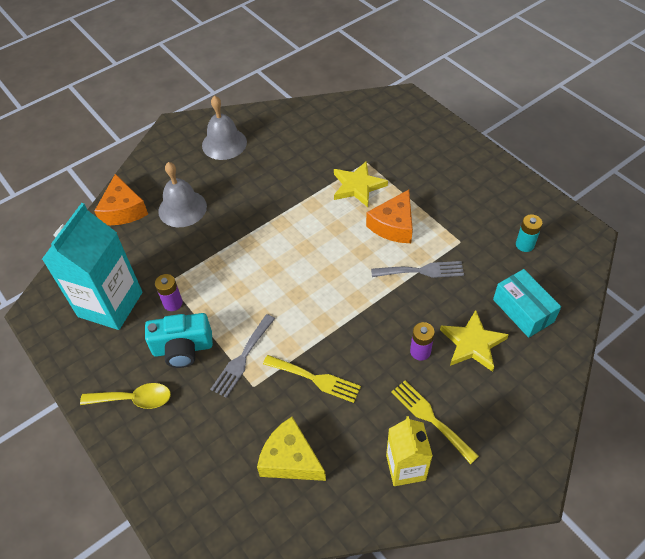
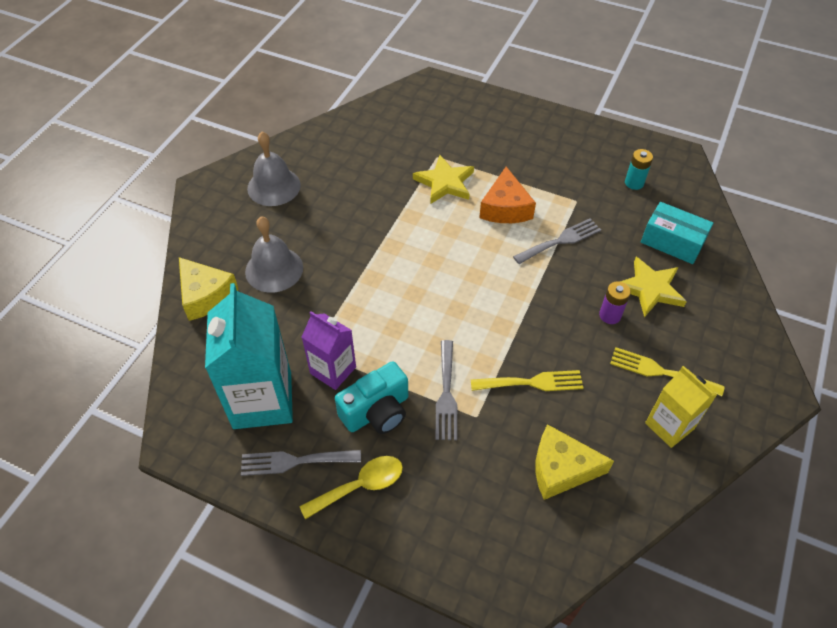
camera: 30 degrees left, 0 degrees up
(102, 359) = (294, 461): none -> grey fork
(123, 210) = (205, 295): orange cheese -> yellow cheese
(173, 303) = (333, 370): purple battery -> purple carton

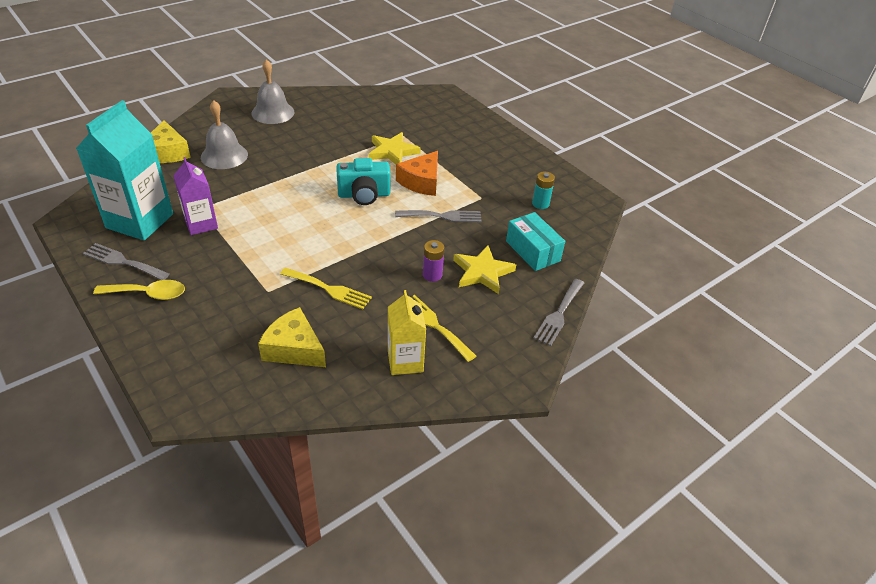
camera: 25 degrees right, 10 degrees down
(377, 411) = (204, 258): turquoise camera -> turquoise camera (364, 195)
(446, 394) = (261, 269): grey fork -> grey fork (559, 314)

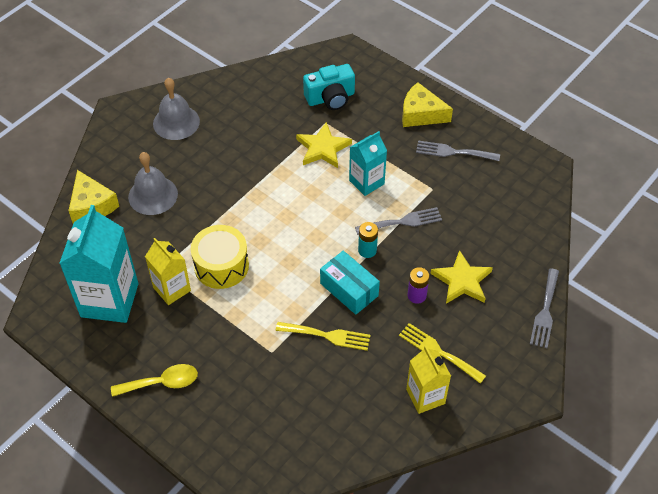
camera: 10 degrees left, 10 degrees up
(123, 262) = (118, 352): grey fork -> grey fork (453, 152)
(201, 224) = (172, 289): purple carton -> yellow carton
(256, 216) = (221, 266): none -> yellow drum
(294, 349) = (322, 408): yellow cheese -> yellow cheese (421, 114)
(364, 195) = (316, 213): turquoise camera -> turquoise camera (330, 98)
(421, 182) = (366, 182): orange cheese -> turquoise carton
(533, 251) = (501, 244): turquoise box -> turquoise box (349, 289)
(540, 204) = (492, 183): turquoise battery -> turquoise battery (367, 250)

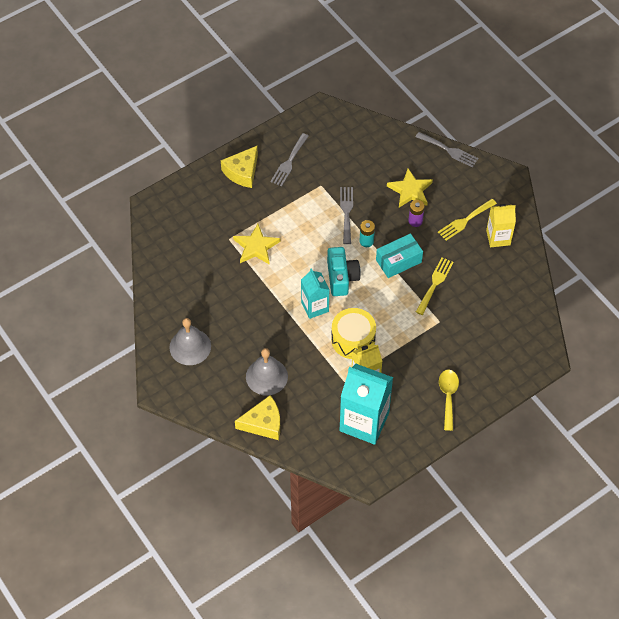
camera: 75 degrees left, 5 degrees up
(330, 98) = (202, 229): turquoise camera -> turquoise camera (341, 278)
(366, 182) = (301, 226): turquoise carton -> turquoise carton (315, 307)

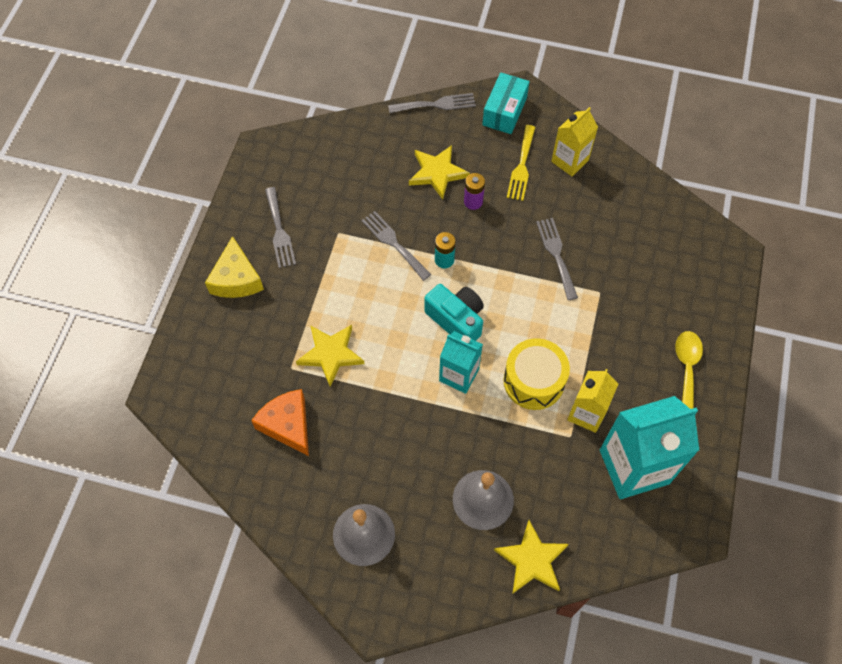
camera: 40 degrees left, 5 degrees up
(201, 266) = (288, 425): none -> orange cheese
(263, 423) = (532, 560): yellow cheese -> yellow star
(398, 261) = (497, 257): turquoise box -> turquoise box (504, 111)
(435, 283) = (556, 254): yellow fork -> grey fork
(448, 396) = (686, 367): yellow spoon -> yellow spoon turned 45 degrees clockwise

